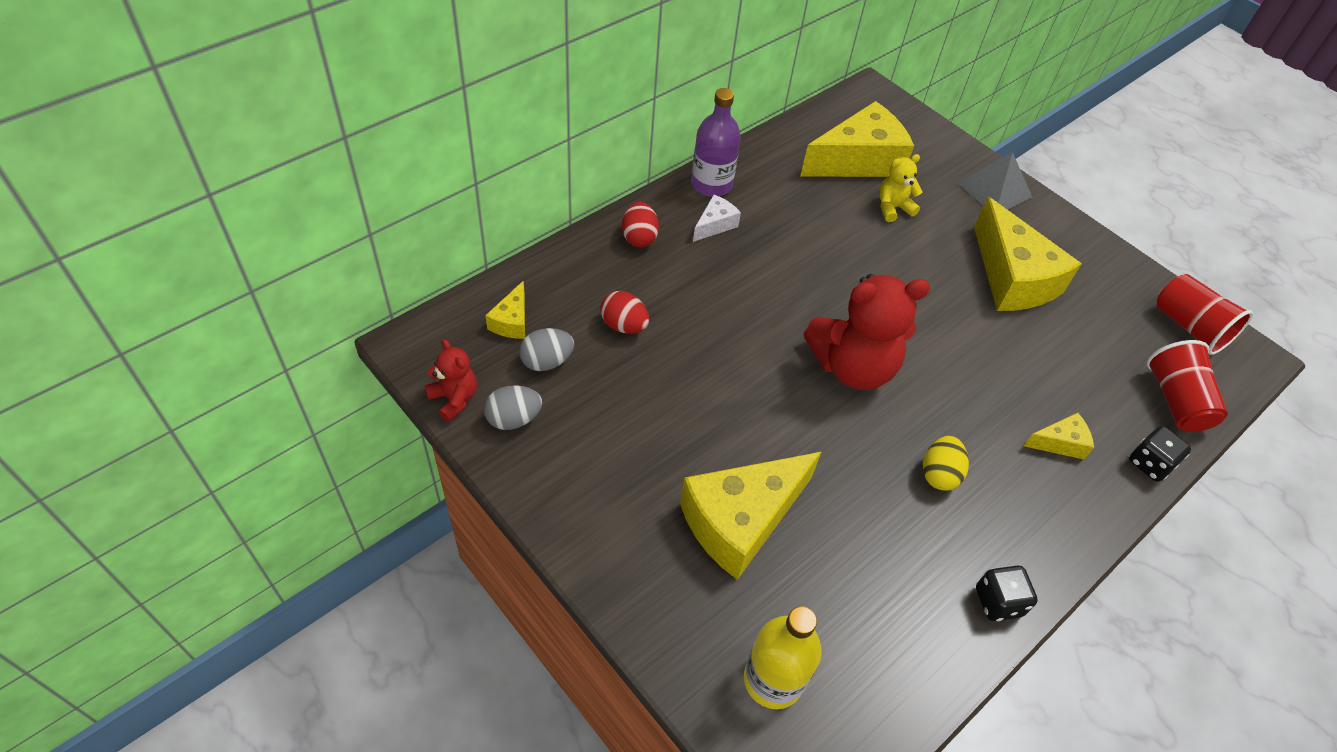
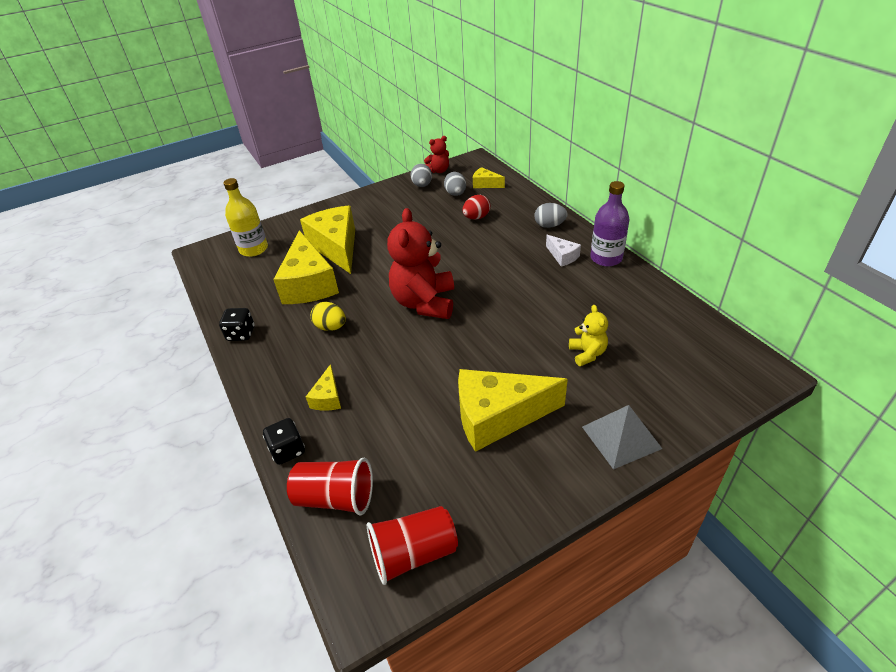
camera: 110 degrees right, 10 degrees down
(639, 237) = (549, 225): red egg -> grey egg
(858, 160) = (649, 342): yellow cheese -> yellow cheese (309, 284)

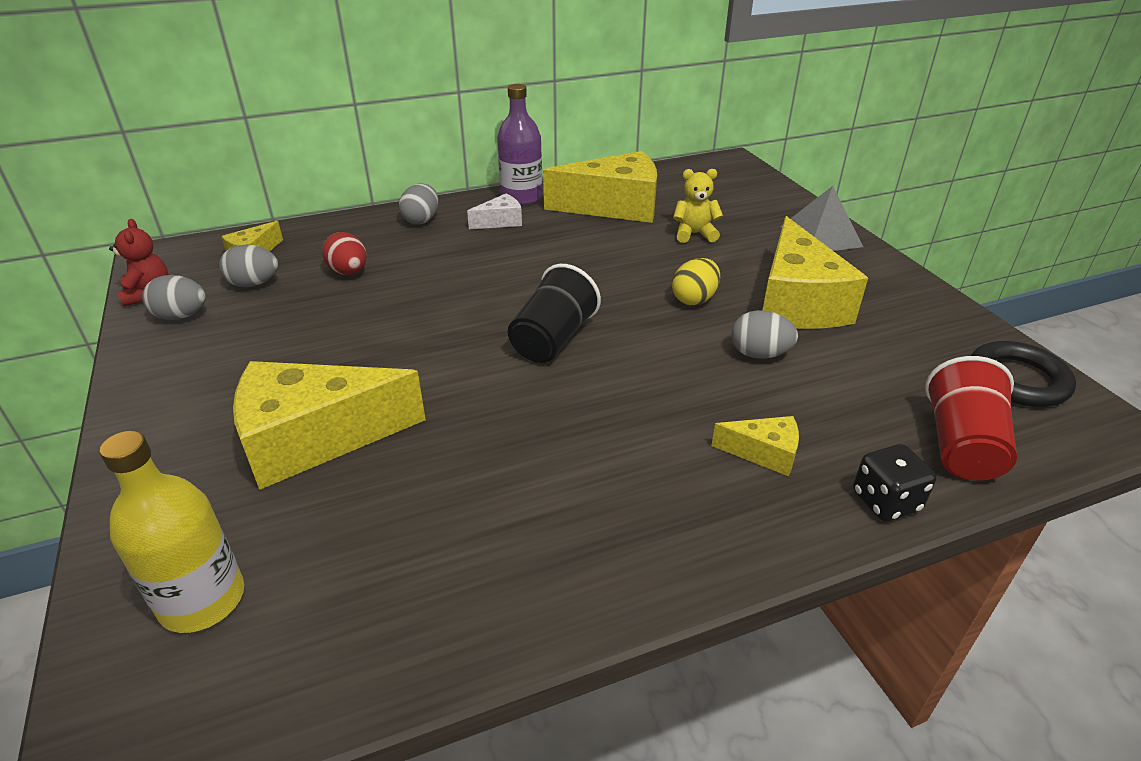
camera: 85 degrees left, 5 degrees down
(241, 334) = (560, 599): black dice -> none
(309, 284) = (425, 482): yellow cheese -> yellow cheese (614, 206)
(331, 327) = (581, 449): yellow egg -> yellow egg (694, 299)
(414, 553) = (1017, 380): red cup -> black ring
(424, 303) = (553, 339): red teddy bear -> black cup
(424, 395) = (759, 354): none -> grey egg

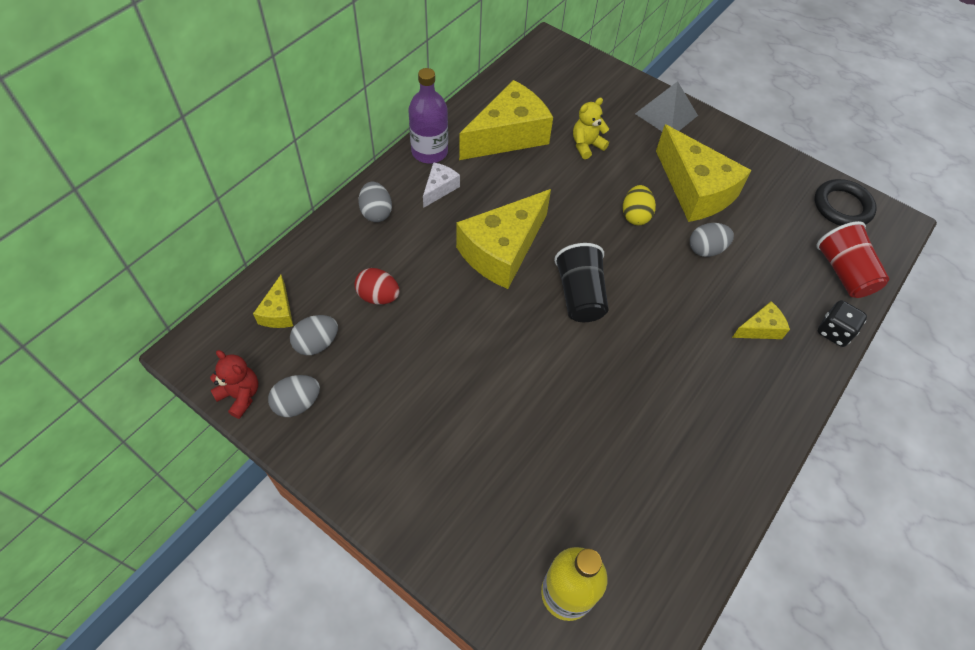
camera: 35 degrees left, 20 degrees up
(314, 439) = (512, 455): yellow cheese -> yellow cheese (502, 250)

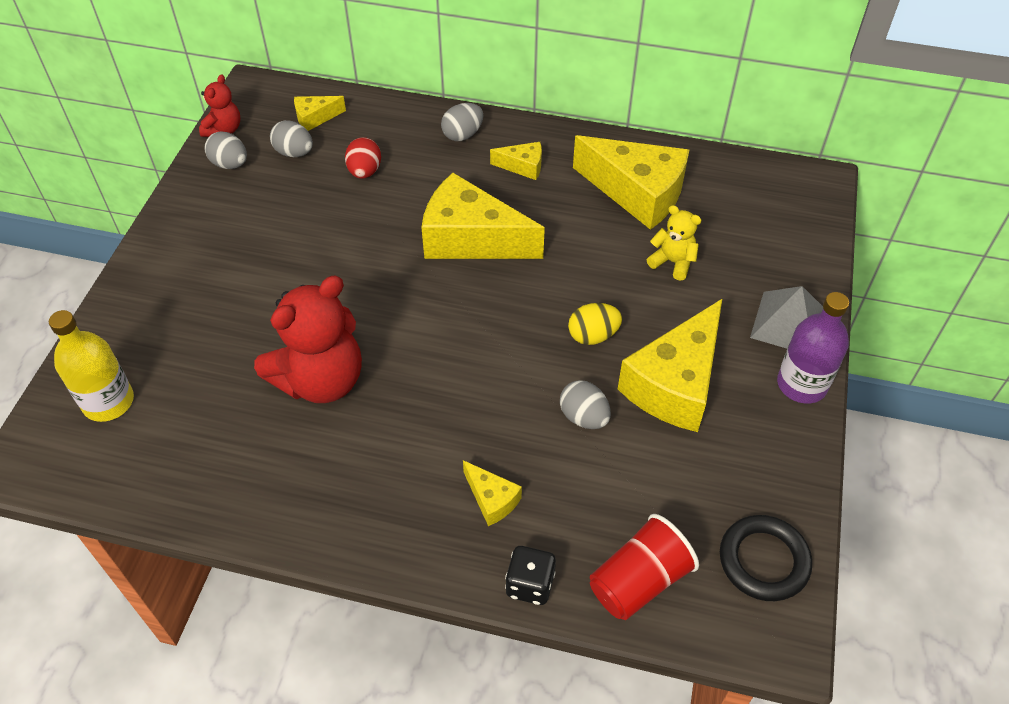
camera: 70 degrees right, 5 degrees down
(429, 152) = (568, 143): purple bottle -> purple bottle (801, 384)
(439, 188) = (523, 166): white cheese -> yellow cheese
(580, 295) = (448, 318): black cup -> none
(609, 405) = (321, 380): none -> red teddy bear

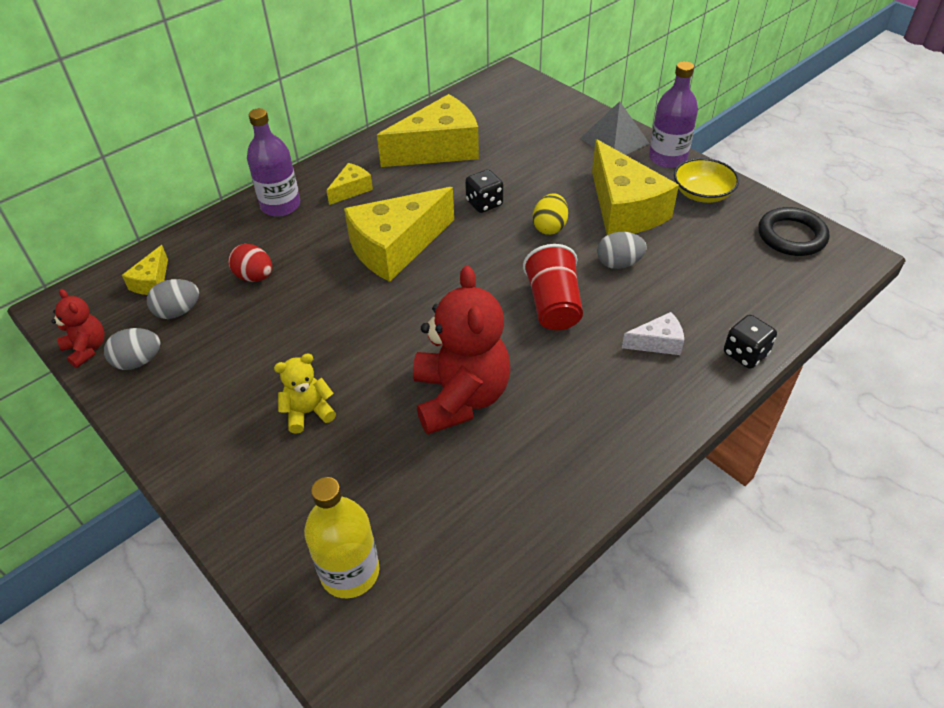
camera: 55 degrees left, 5 degrees down
(462, 135) = (280, 205): grey egg -> purple bottle
(492, 499) = (657, 343): yellow cheese -> white cheese
(585, 268) = (484, 203): none -> black dice
(639, 581) = (774, 298): red cup -> red cup (553, 305)
(672, 262) = (518, 163): yellow teddy bear -> yellow teddy bear (308, 412)
(765, 443) = (702, 193): none -> yellow bowl

